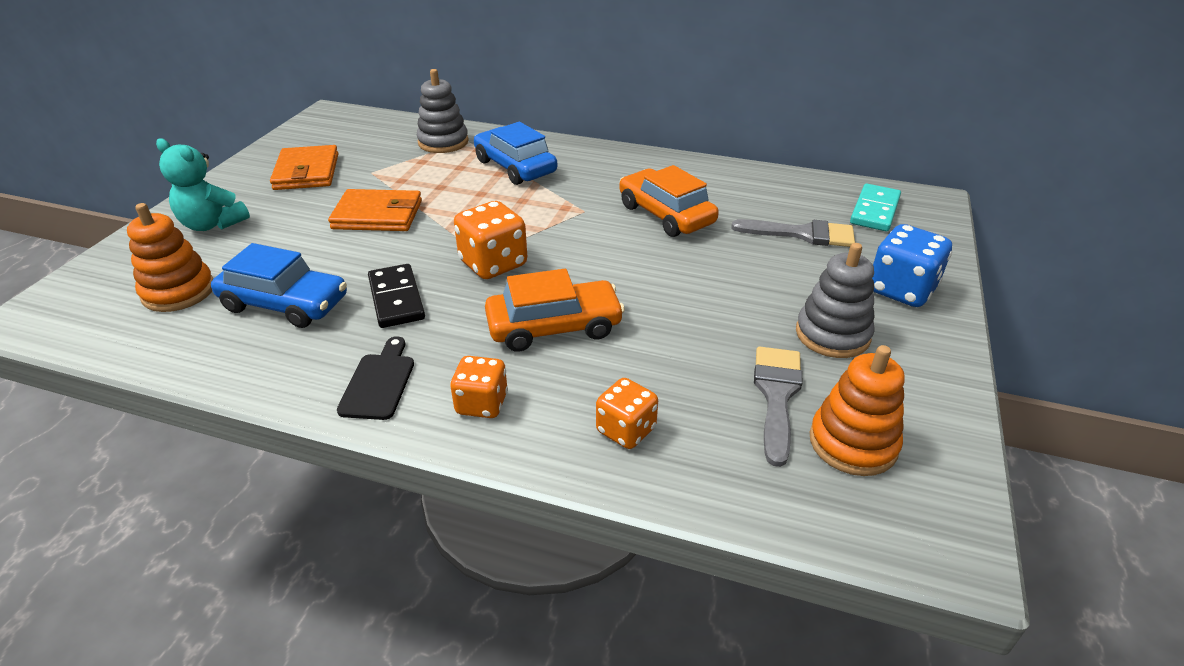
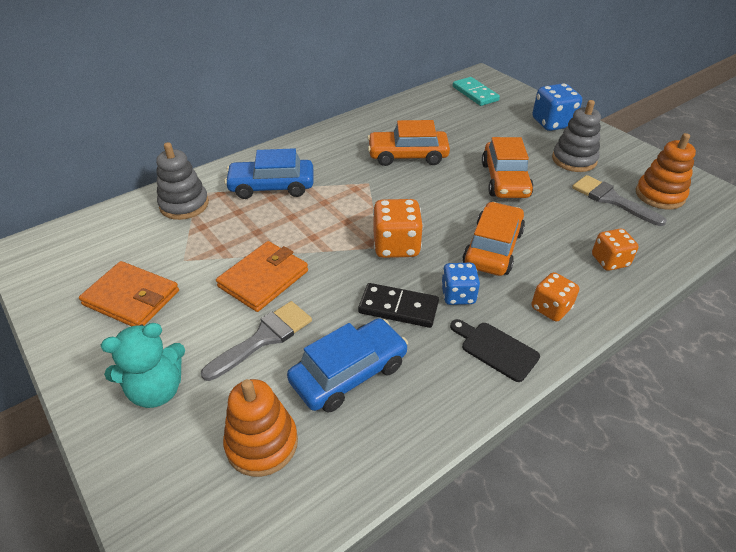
camera: 55 degrees left, 5 degrees up
(447, 329) = (458, 295): none -> blue dice
(705, 293) = (505, 180): none -> orange car
(802, 234) = (476, 124): grey brush -> grey brush (264, 338)

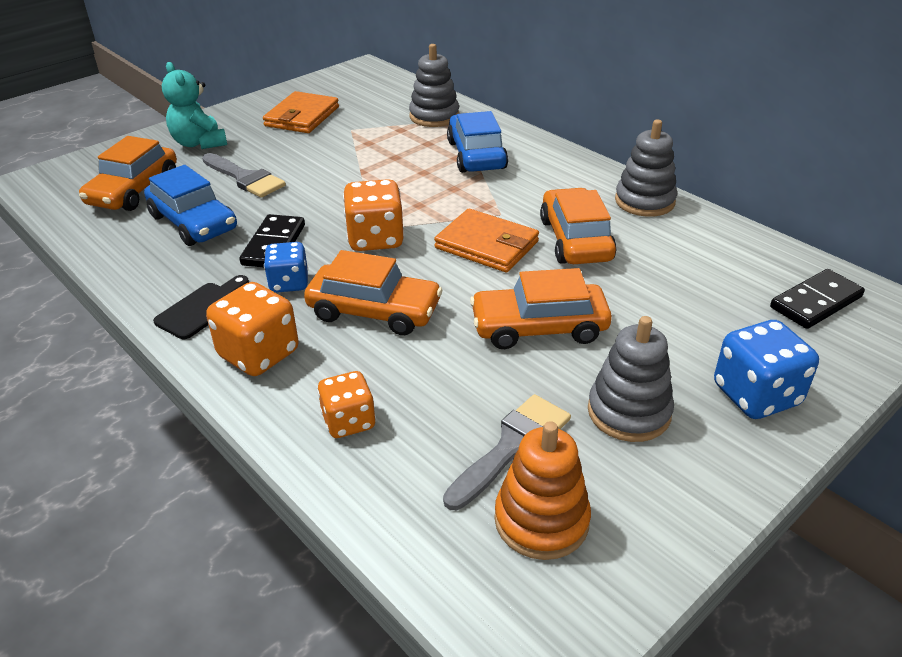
camera: 85 degrees right, 5 degrees down
(262, 443) = (134, 190): orange stacking toy -> orange car
(263, 278) = (323, 169): orange wallet -> orange wallet (487, 245)
(364, 124) = (644, 201): none -> grey stacking toy
(475, 94) = (815, 302): turquoise domino -> black domino
(551, 308) = (259, 354): orange dice -> orange dice, size x1.51

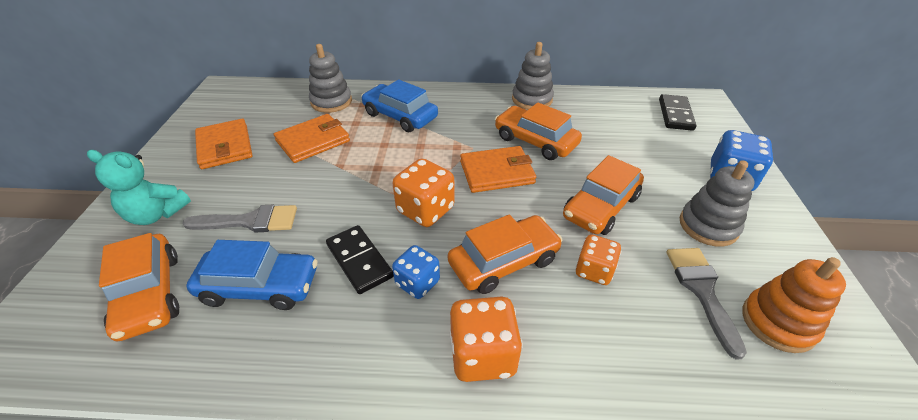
camera: 45 degrees left, 5 degrees up
(202, 308) = (383, 353): black cutting board -> none
(349, 421) = (611, 353): orange dice -> orange dice (594, 271)
(371, 142) = (313, 141): none -> orange wallet

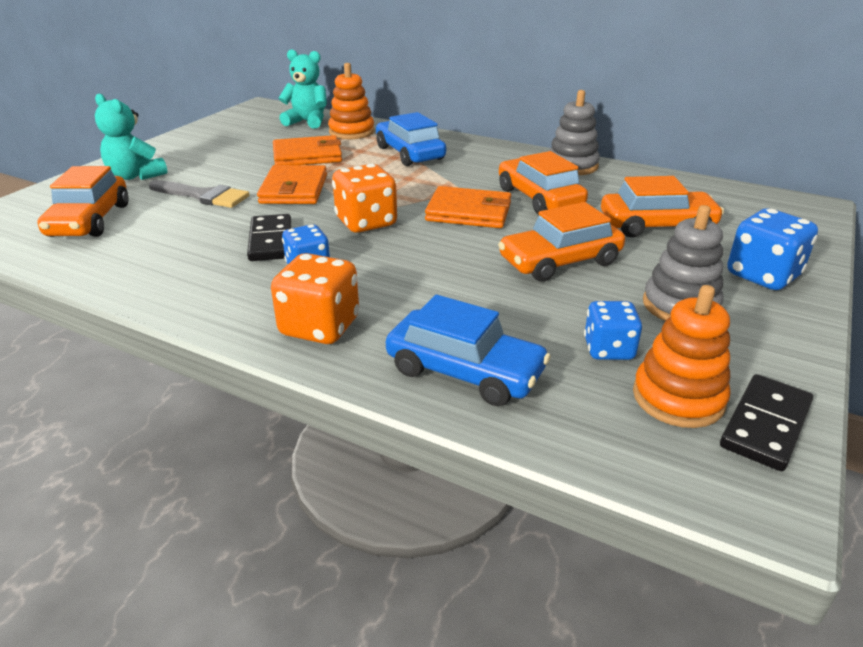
camera: 25 degrees right, 10 degrees down
(225, 147) = (227, 145): orange wallet -> orange wallet (294, 189)
(260, 286) = (174, 236): blue car -> blue car (465, 371)
(281, 98) = (307, 122): none -> turquoise teddy bear
(331, 102) = (351, 132): grey stacking toy -> orange stacking toy
(503, 262) = (406, 274): orange car -> orange car (657, 225)
(594, 271) = (496, 304): orange dice -> none
(675, 114) = (750, 210): black domino -> black domino (765, 425)
(701, 290) = (608, 349): grey brush -> blue dice

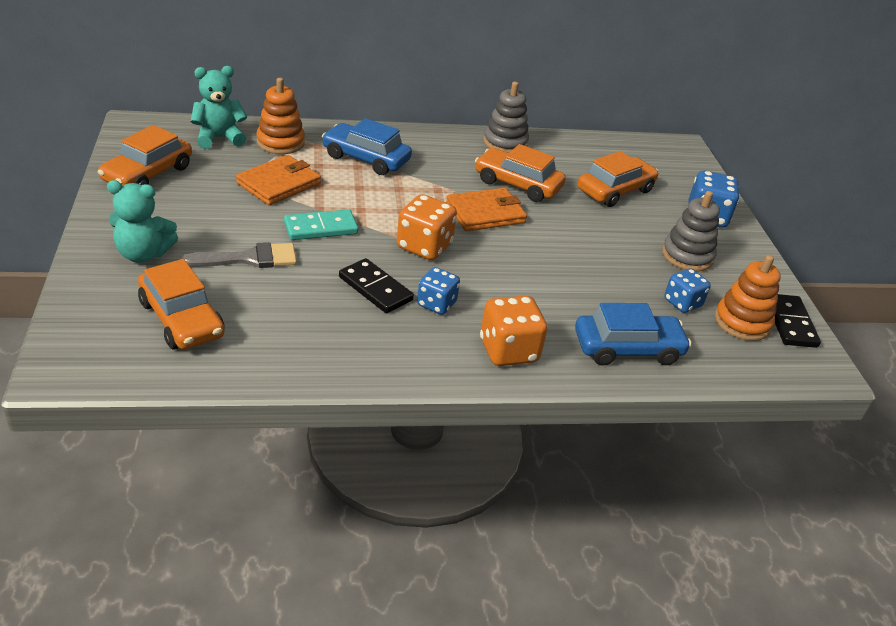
camera: 40 degrees left, 5 degrees up
(294, 189) = (321, 228): orange wallet -> turquoise domino
(560, 261) = (590, 242): orange car -> orange car (148, 174)

